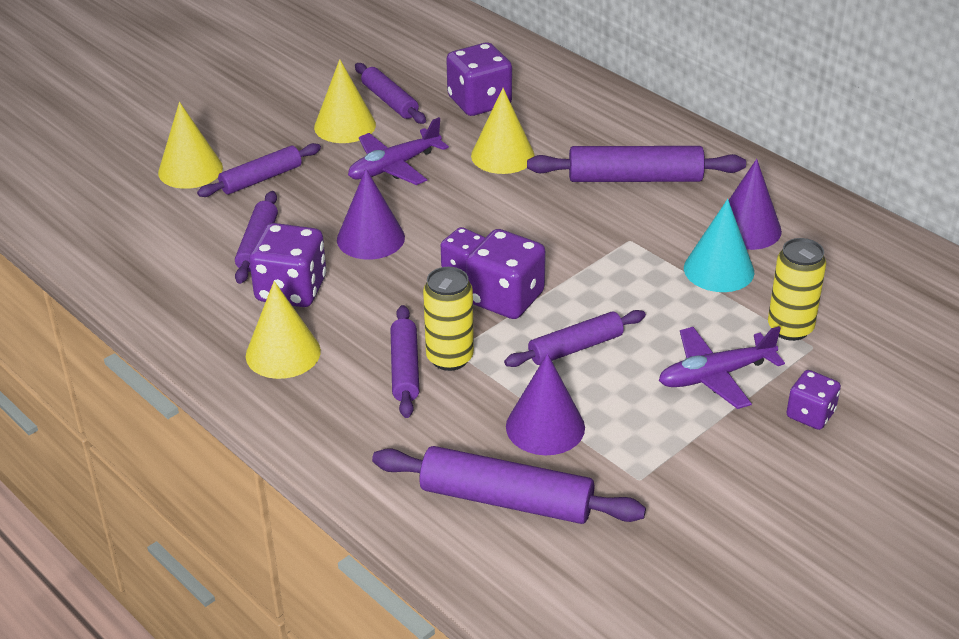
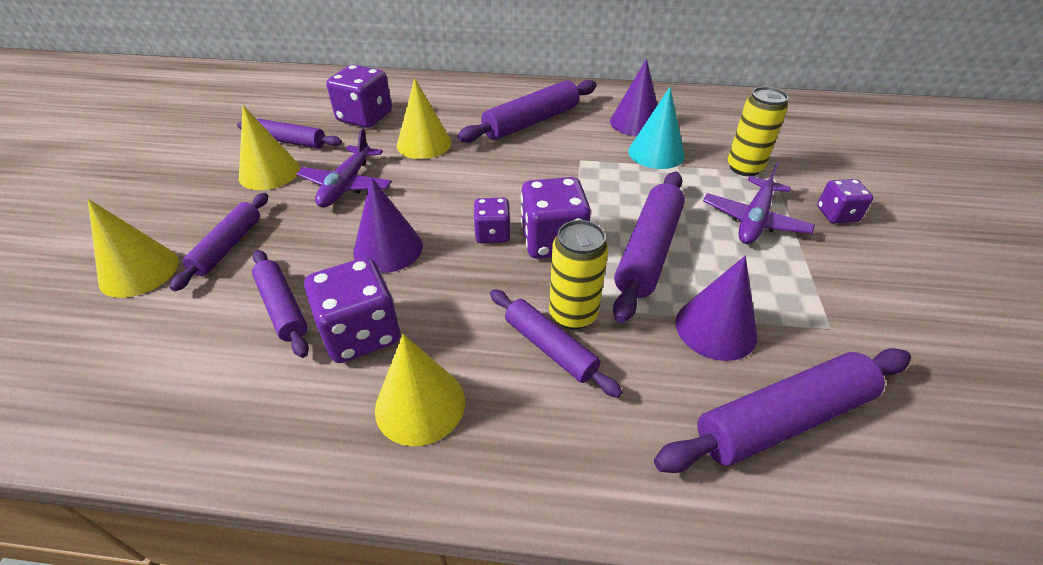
camera: 40 degrees left, 5 degrees up
(575, 347) = (648, 251): purple rolling pin -> purple rolling pin, size x1.56

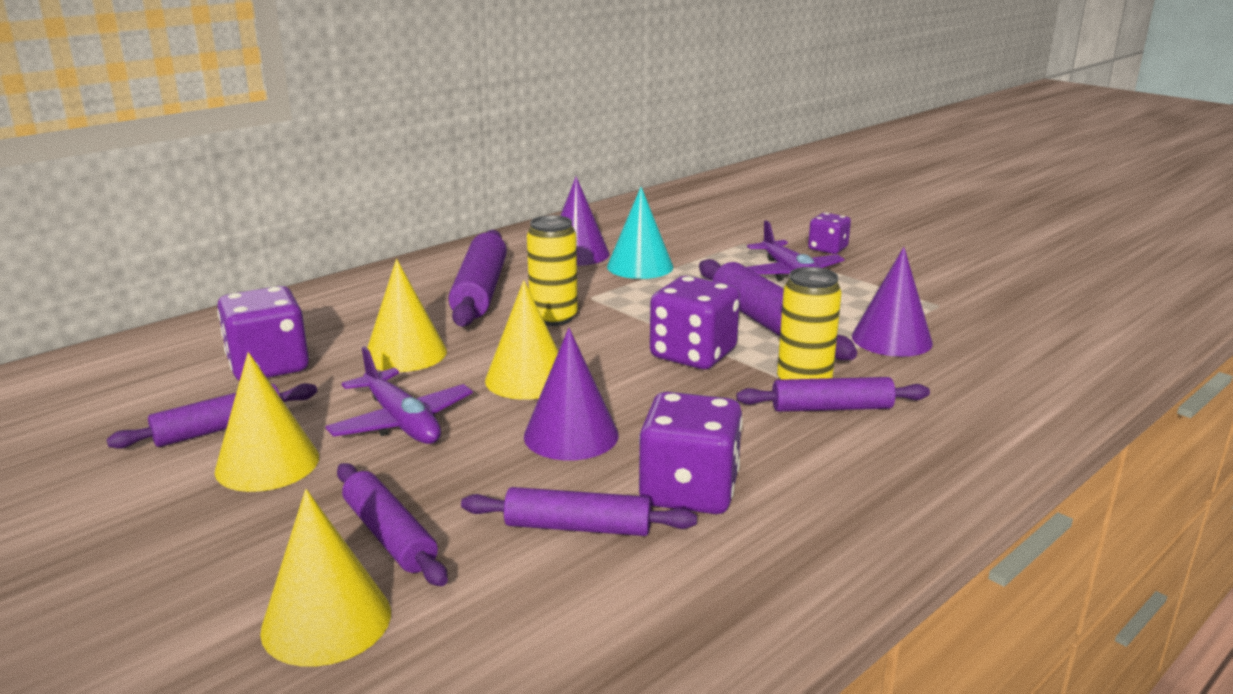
camera: 50 degrees left, 20 degrees down
(420, 404) = (829, 490): yellow cone -> yellow cone (528, 379)
(492, 234) = (637, 376): purple dice -> none
(744, 168) = (721, 248): yellow can -> yellow can (553, 318)
(782, 419) = (1003, 357): purple rolling pin -> none

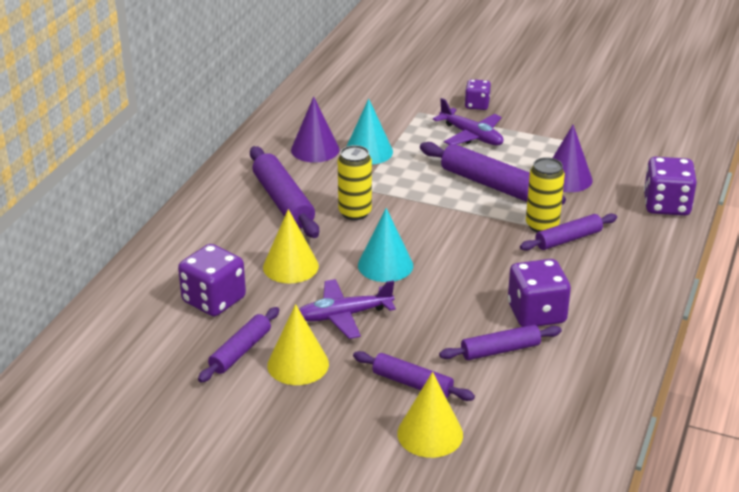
camera: 25 degrees left, 10 degrees up
(402, 422) = (343, 316): purple plane -> purple plane turned 135 degrees clockwise
(528, 379) = (385, 265): yellow cone -> turquoise cone
(571, 435) = (446, 297): purple cone -> none
(693, 354) = (464, 220): purple dice -> purple dice (666, 205)

